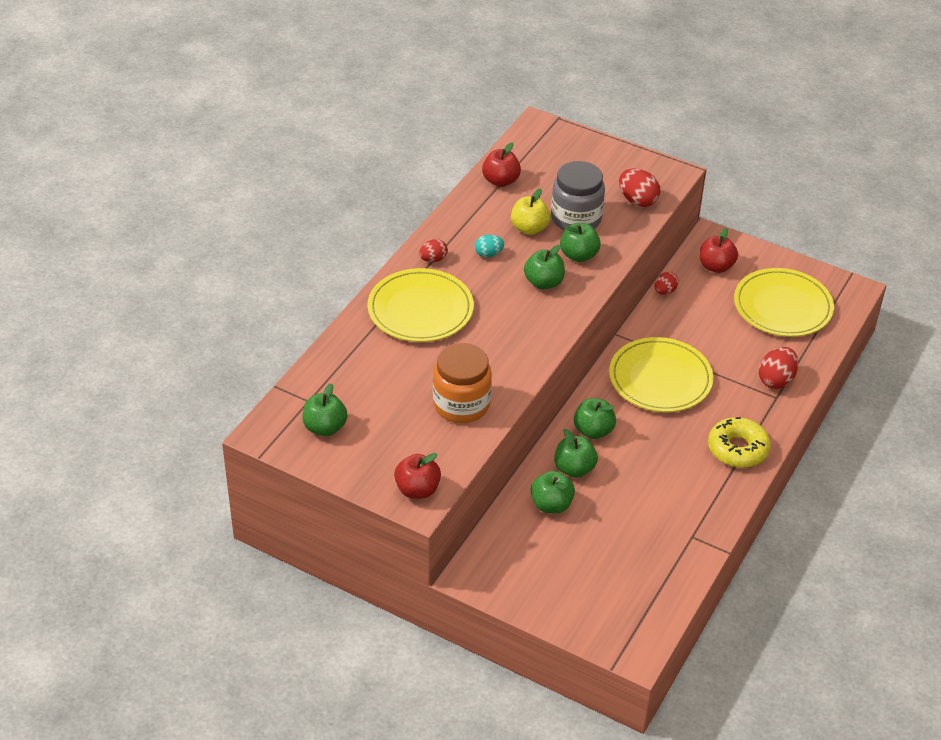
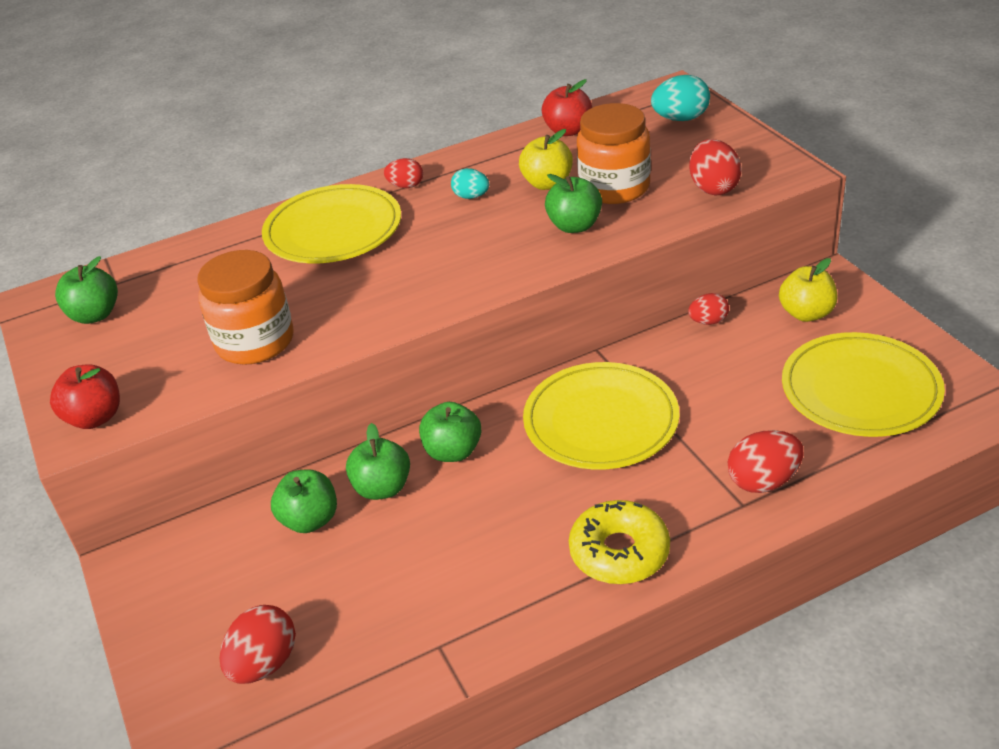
camera: 40 degrees right, 5 degrees down
(543, 283) = (500, 243): green apple -> none
(567, 150) = (680, 119): none -> turquoise egg
(576, 218) = (614, 187): grey jar -> orange jar
(611, 587) = (264, 664): none -> red egg
(716, 266) = (806, 313): red apple -> yellow apple

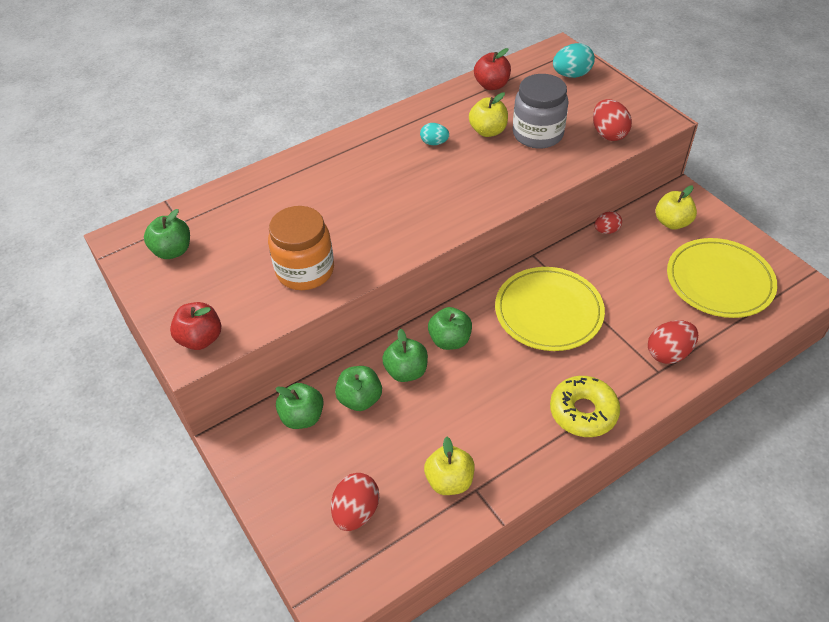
camera: 10 degrees left, 10 degrees up
(333, 230) = (337, 173): yellow plate -> none
(404, 632) = (449, 481): none -> yellow apple
(406, 186) = (382, 134): red egg -> none
(574, 226) = (517, 167): green apple -> green apple (302, 417)
(614, 187) = (537, 134): orange jar -> grey jar

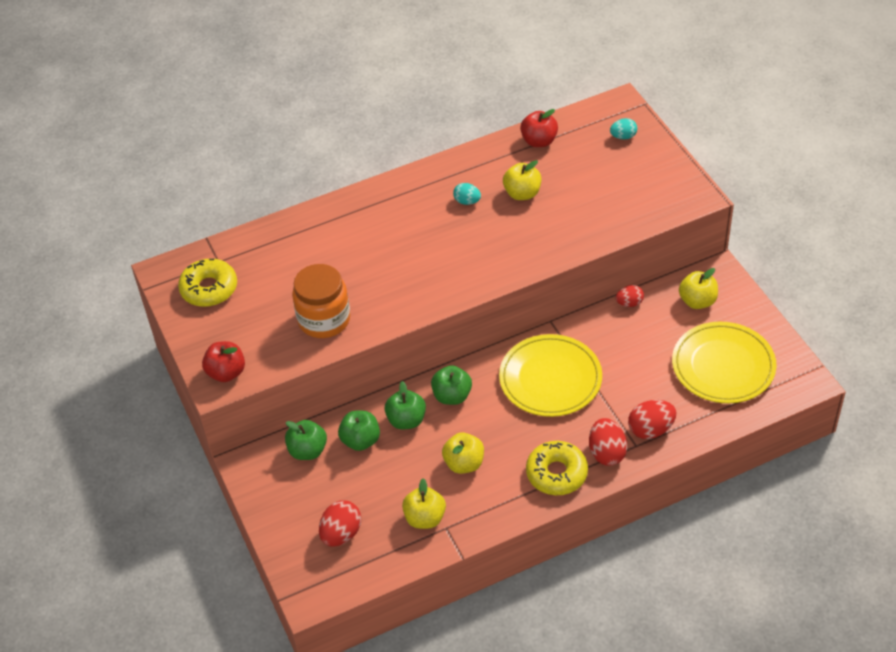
camera: 10 degrees right, 0 degrees up
(172, 251) = (209, 289): green apple -> yellow donut
(479, 412) = (464, 463): none -> yellow apple
(537, 134) = (570, 201): grey jar -> none
(571, 75) = (623, 136): turquoise egg -> turquoise egg, size x0.63
(608, 134) = (639, 208): red egg -> red egg (606, 452)

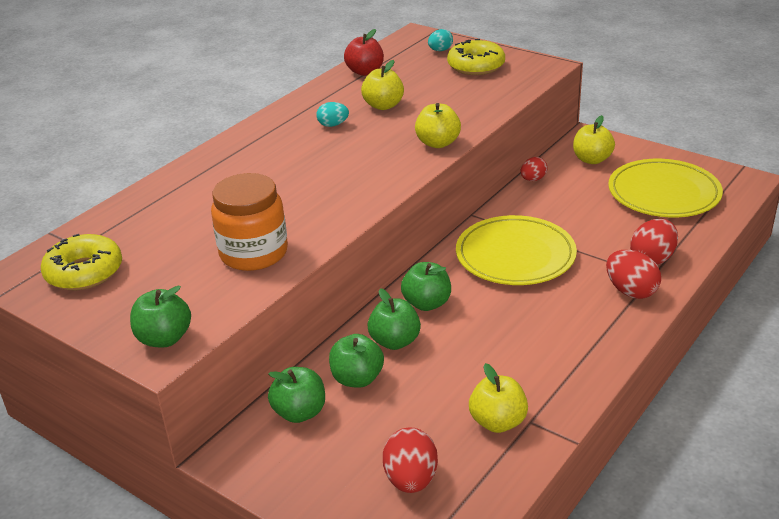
camera: 30 degrees left, 15 degrees down
(226, 373) = (164, 338): red apple -> green apple
(464, 463) = (494, 355): yellow apple -> yellow apple (438, 143)
(556, 473) = (600, 326): yellow donut -> yellow donut (476, 66)

